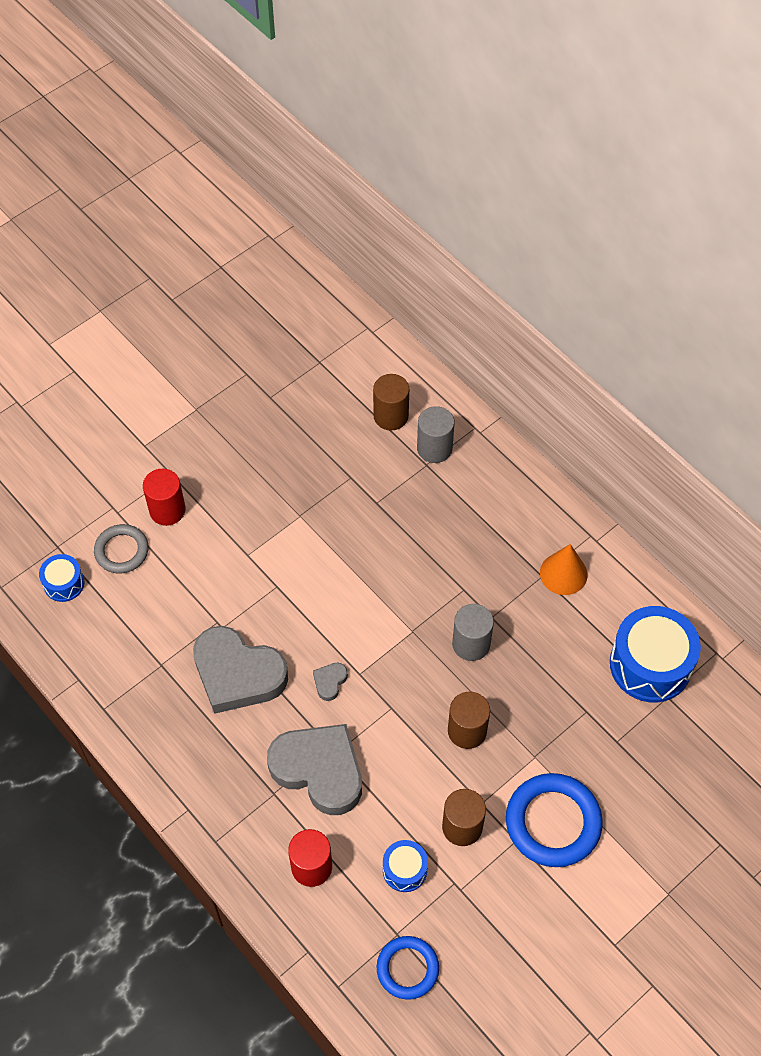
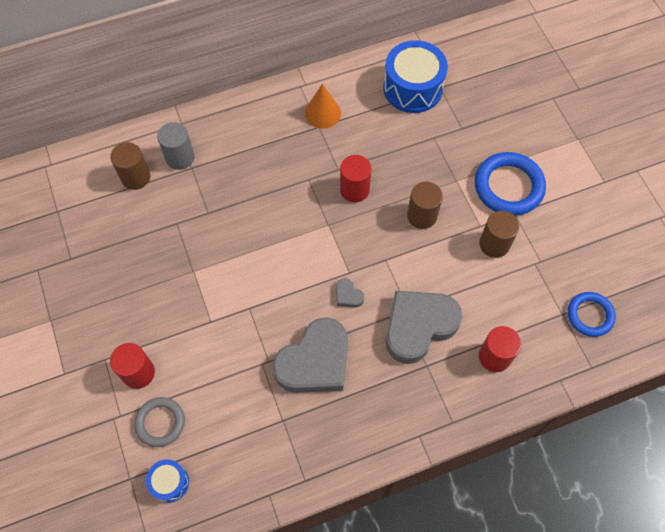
camera: 70 degrees left, 5 degrees up
(404, 870) = (515, 293): blue drum -> none
(471, 644) = (354, 189): grey cylinder -> red cylinder

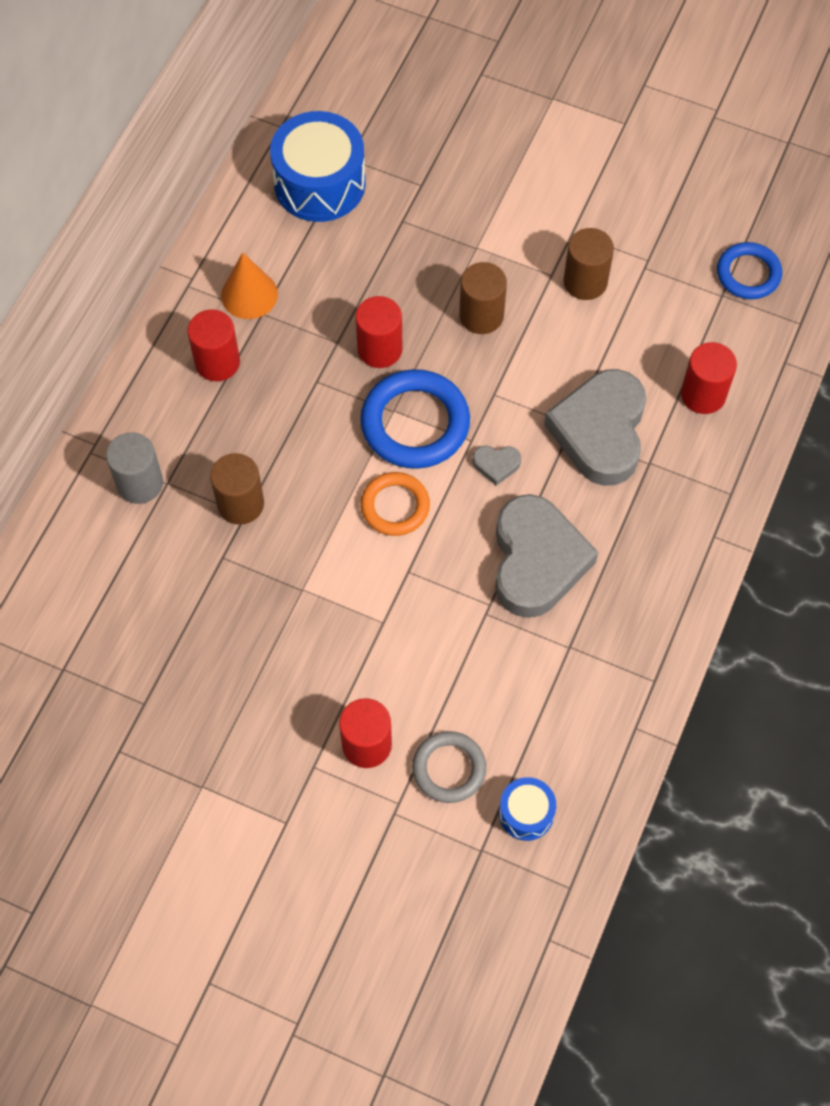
camera: 45 degrees left, 0 degrees up
(135, 177) = (113, 550): brown cylinder -> brown cylinder (240, 504)
(274, 132) = (217, 362): none -> red cylinder
(278, 271) = (395, 506): none -> orange ring
(508, 186) = (536, 209): blue ring -> blue ring (415, 423)

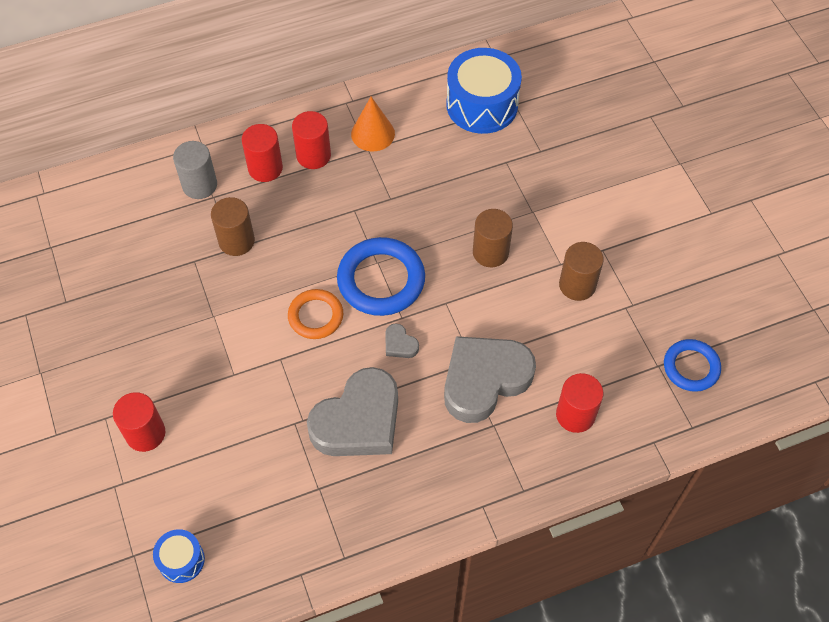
camera: 45 degrees right, 5 degrees down
(379, 349) = (409, 222): red cylinder -> red cylinder (265, 168)
(449, 769) = (171, 491): grey ring -> none

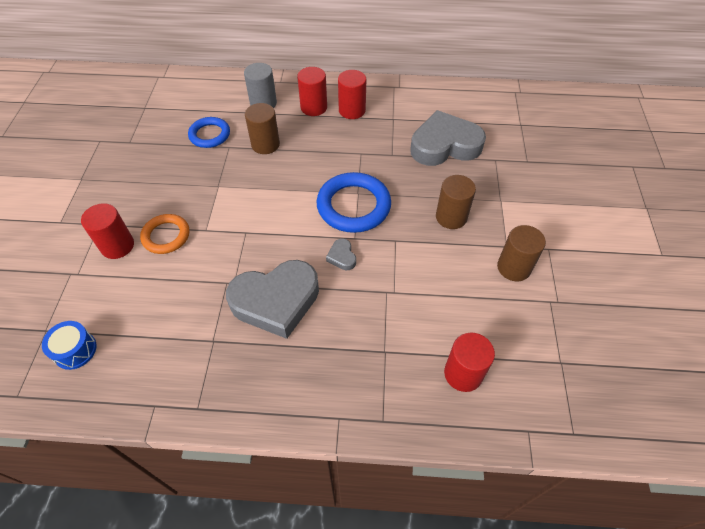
camera: 25 degrees right, 5 degrees down
(315, 316) = (290, 213): orange ring -> orange ring (166, 236)
(373, 133) = (402, 110): orange cone -> none
(482, 105) = (494, 117): blue drum -> none
(484, 380) = (396, 311): grey heart -> grey heart (444, 145)
(691, 367) = (593, 377): blue ring -> blue ring (210, 135)

